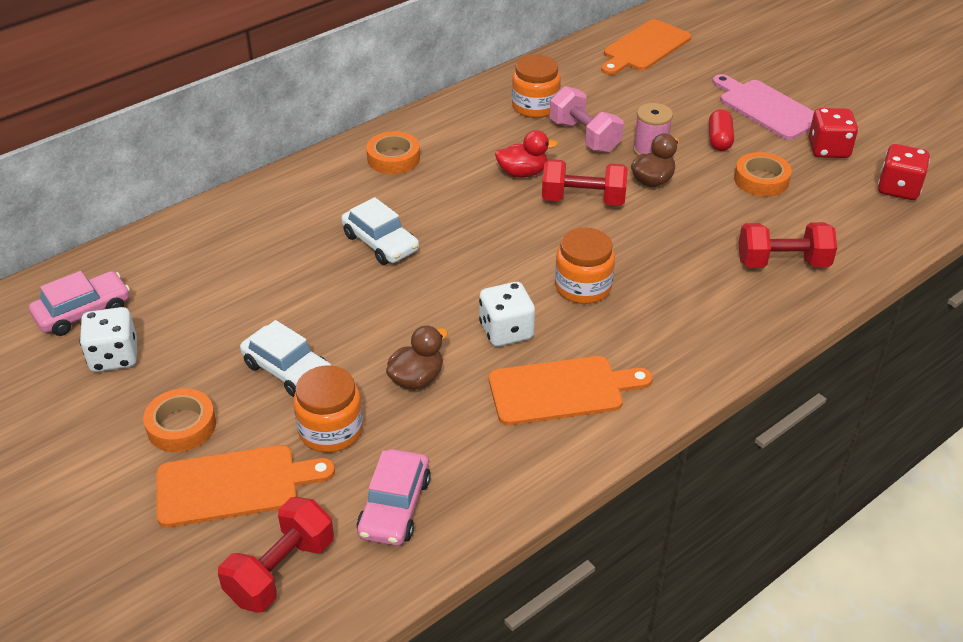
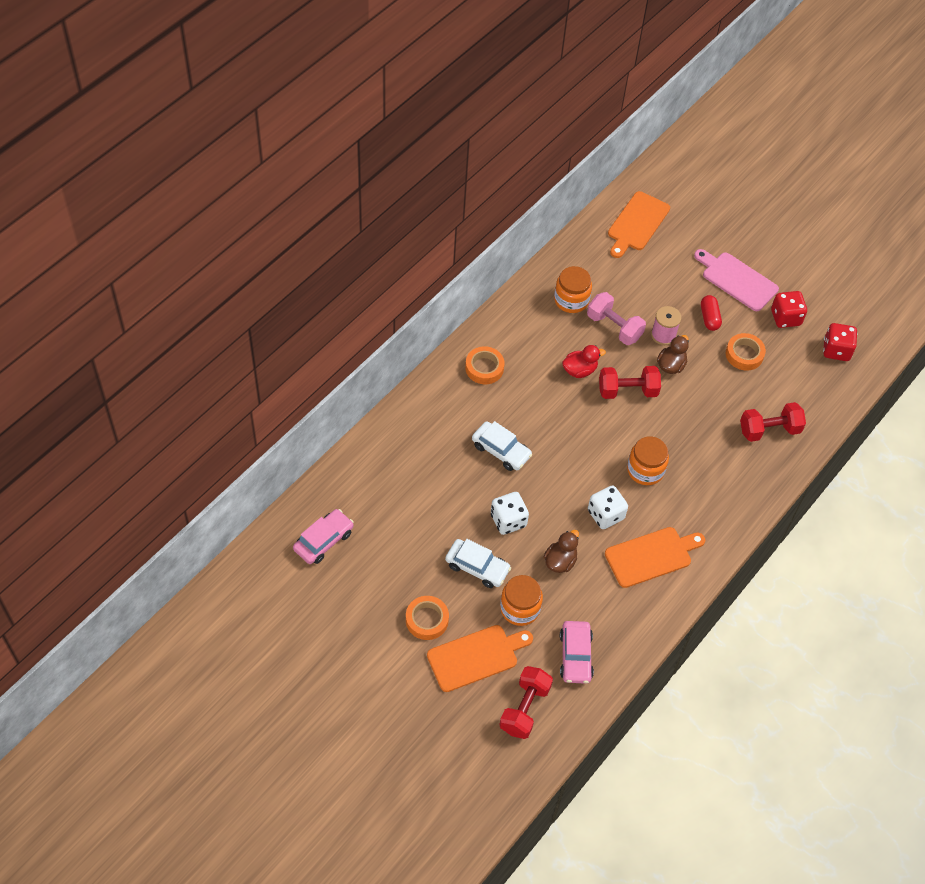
camera: 15 degrees left, 15 degrees up
(114, 357) = (361, 574): white dice -> white dice (508, 520)

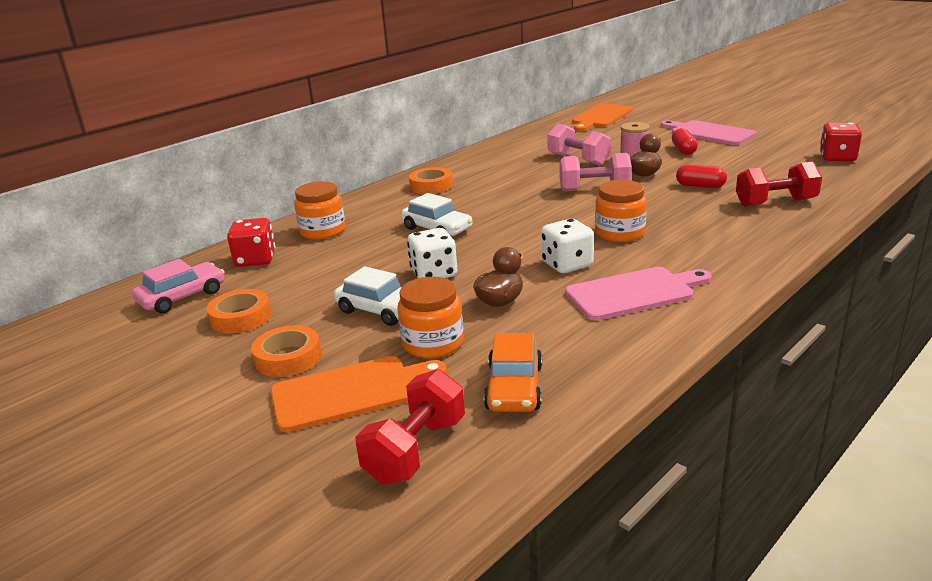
camera: 10 degrees right, 30 degrees down
(571, 300) = (532, 150): orange jar -> orange jar (322, 231)
(575, 656) = (514, 387): pink car -> orange car
(579, 370) = (539, 182): red duck -> none
(627, 391) = (594, 189): red dumbbell -> pink dumbbell
(651, 556) = (634, 293): orange cutting board -> pink cutting board
(715, 393) = (700, 186): none -> red capsule
(744, 354) = (729, 165): orange tape -> orange tape (240, 317)
(785, 318) = (770, 146): red dice -> red dice (255, 260)

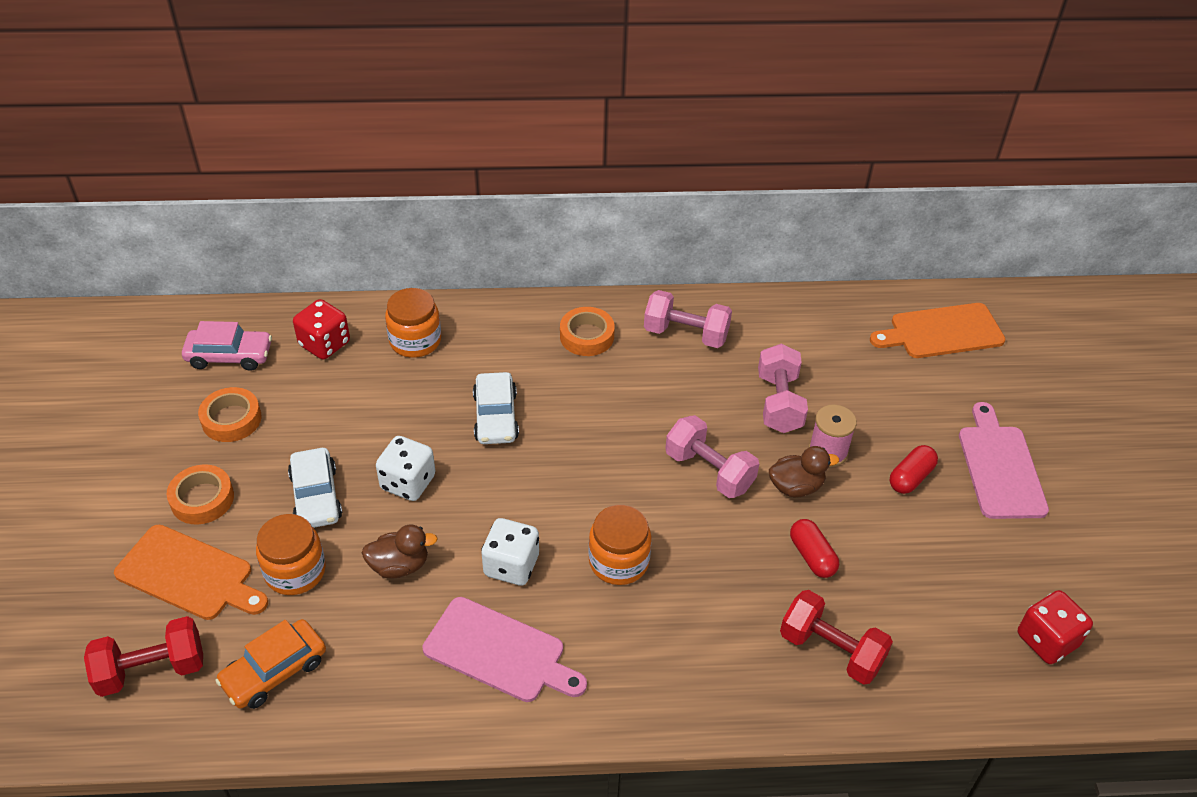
camera: 40 degrees right, 20 degrees up
(484, 163) = (686, 334): none -> pink dumbbell

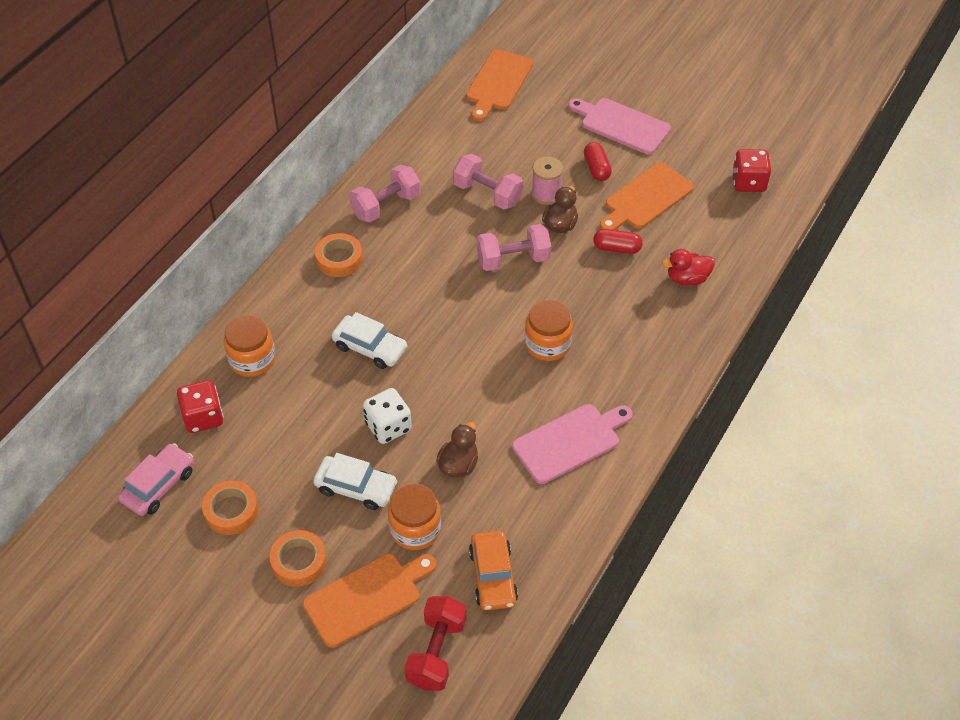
camera: 55 degrees left, 5 degrees up
(511, 565) = (507, 402): white dice -> none
(831, 650) = (687, 278): red dumbbell -> red duck
(913, 546) = (646, 198): none -> orange cutting board

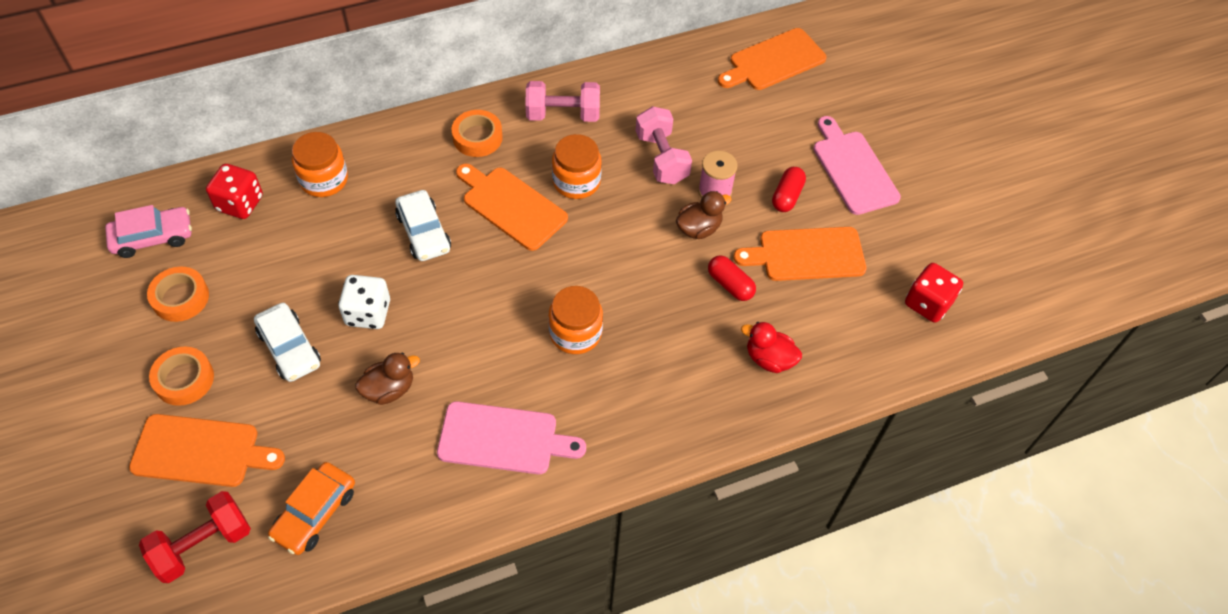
camera: 35 degrees right, 5 degrees up
(415, 290) = (511, 206): none -> orange cutting board
(415, 529) = (298, 420): orange jar -> orange jar (576, 181)
(513, 259) = (623, 233): pink dumbbell -> none

